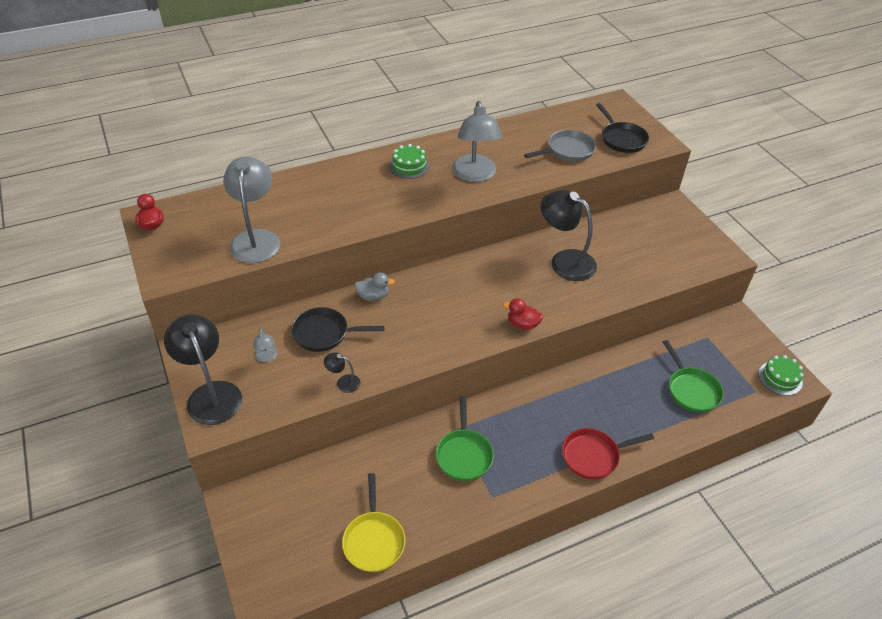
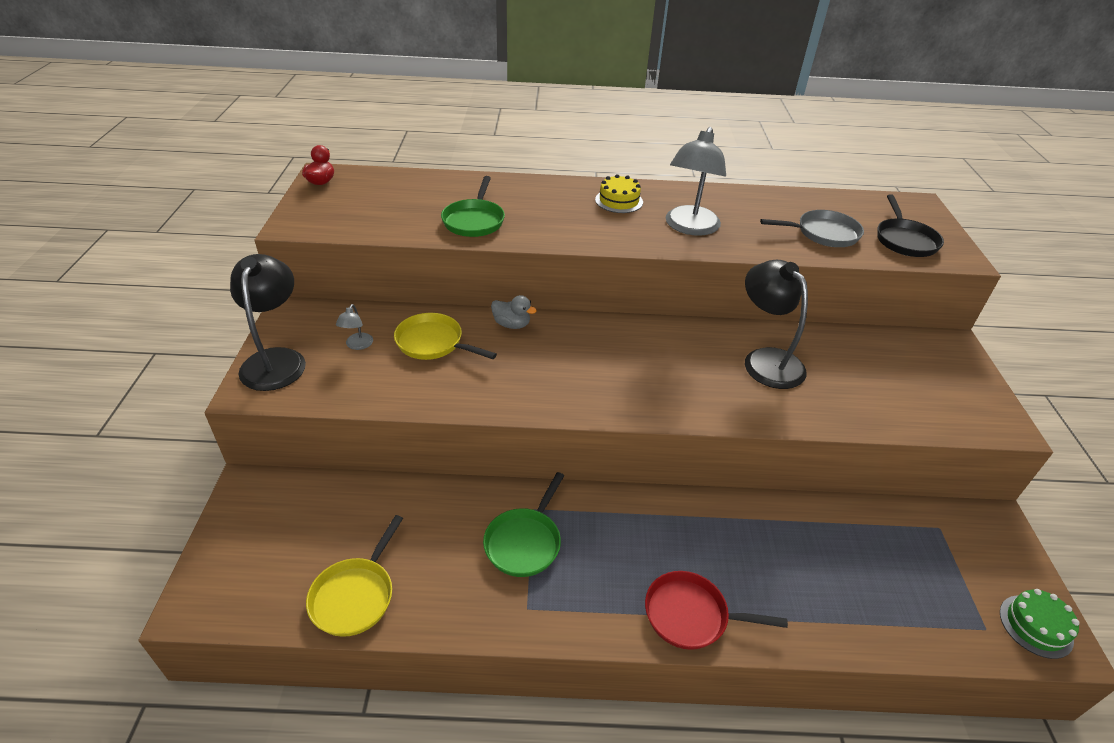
camera: 25 degrees right, 5 degrees down
(256, 239) = (406, 219): grey lamp -> none
(324, 333) = (433, 343): black pan -> yellow pan
(343, 382) = (415, 398): black lamp -> none
(409, 166) = (619, 201): green cake -> yellow cake
(523, 324) = (668, 411): red duck -> none
(691, 390) = (881, 586): green pan -> green pan (474, 220)

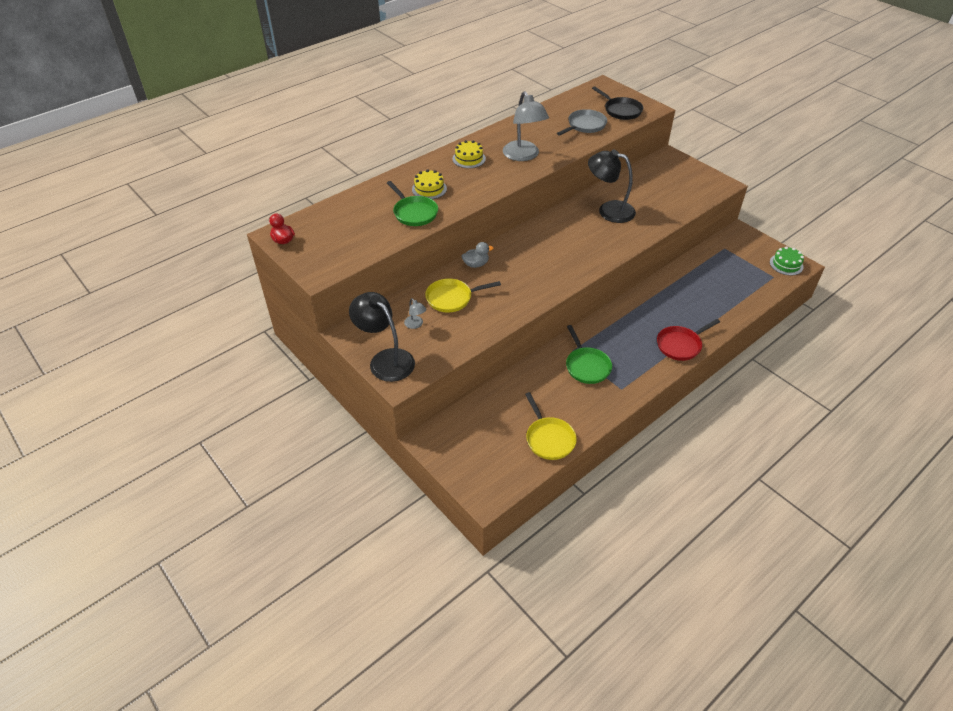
camera: 40 degrees left, 5 degrees up
(528, 207) = (429, 189): none -> yellow cake

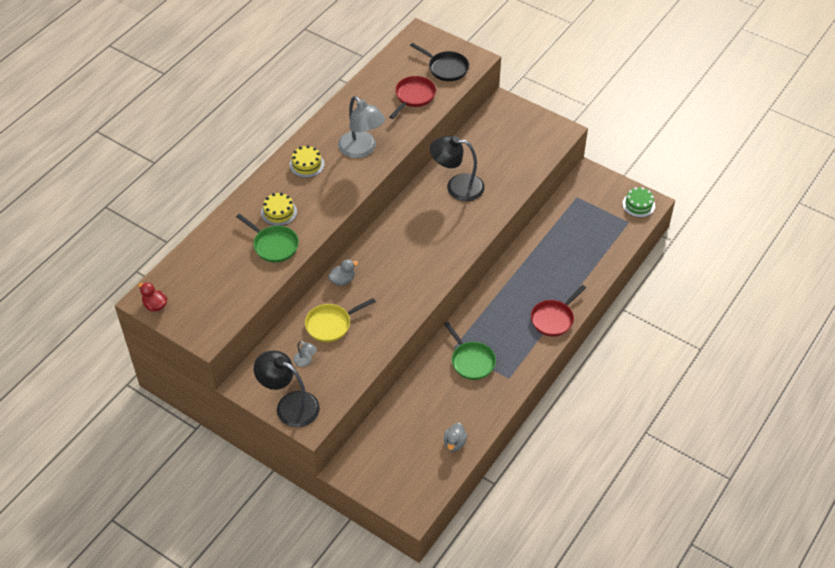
camera: 15 degrees left, 5 degrees up
(549, 438) = (454, 443): yellow pan -> grey duck
(585, 126) = (413, 96): grey pan -> red pan

